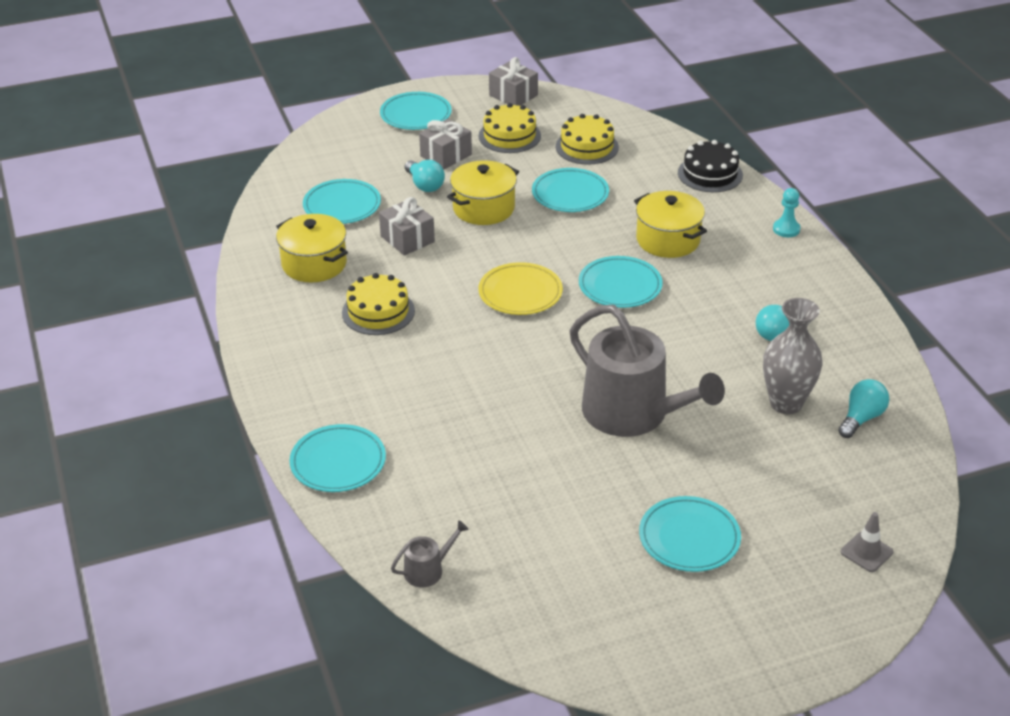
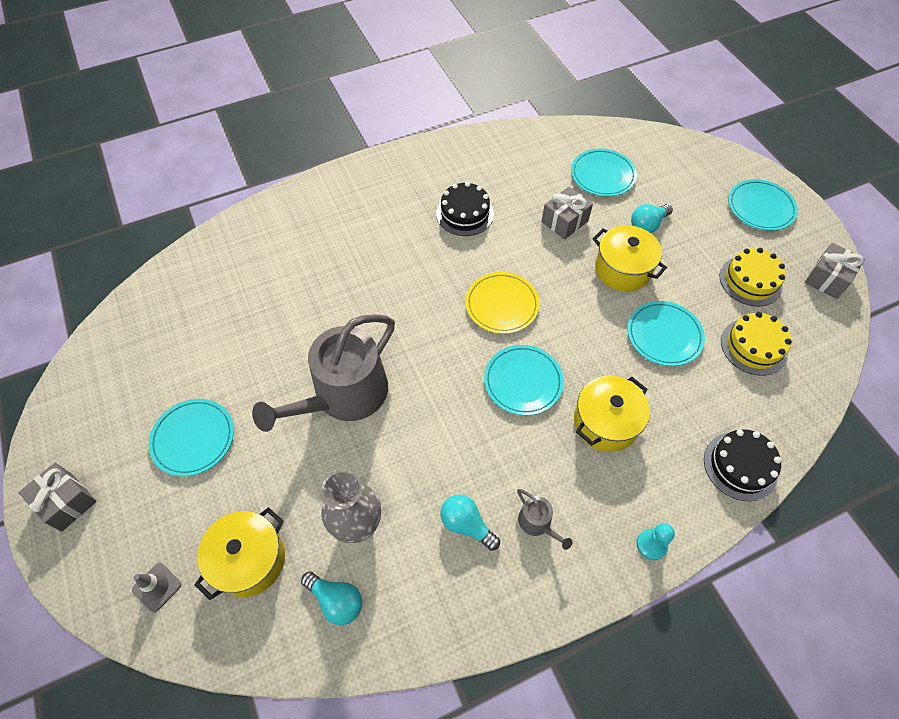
camera: 85 degrees right, 20 degrees up
(314, 264) = (520, 169): yellow pot -> yellow pot (249, 560)
(338, 462) = (294, 211): turquoise plate -> none
(378, 312) = (464, 213): yellow cake -> black cake
(428, 570) = (184, 271): grey watering can -> grey watering can (537, 523)
(446, 155) = (700, 235): grey gift -> grey gift (66, 502)

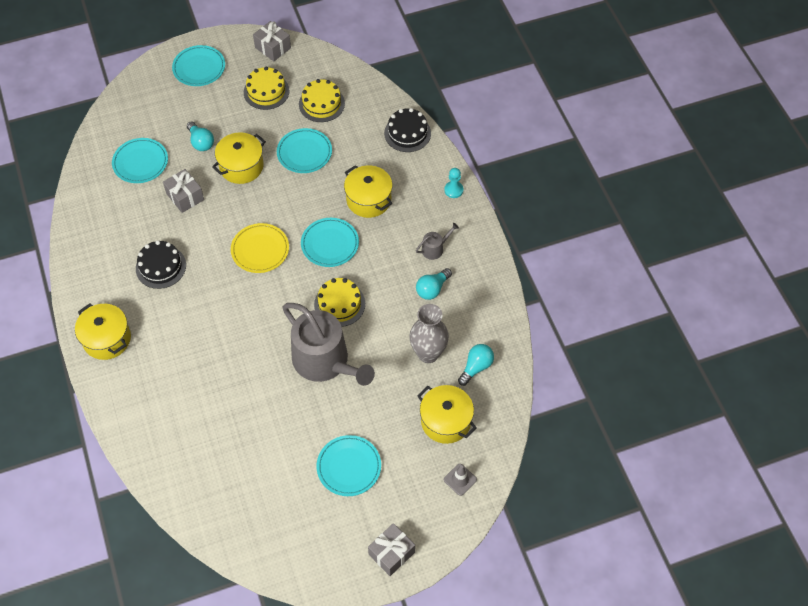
camera: 85 degrees left, 0 degrees up
(369, 183) = (107, 339): none -> yellow pot
(430, 403) = (339, 304): none -> yellow cake

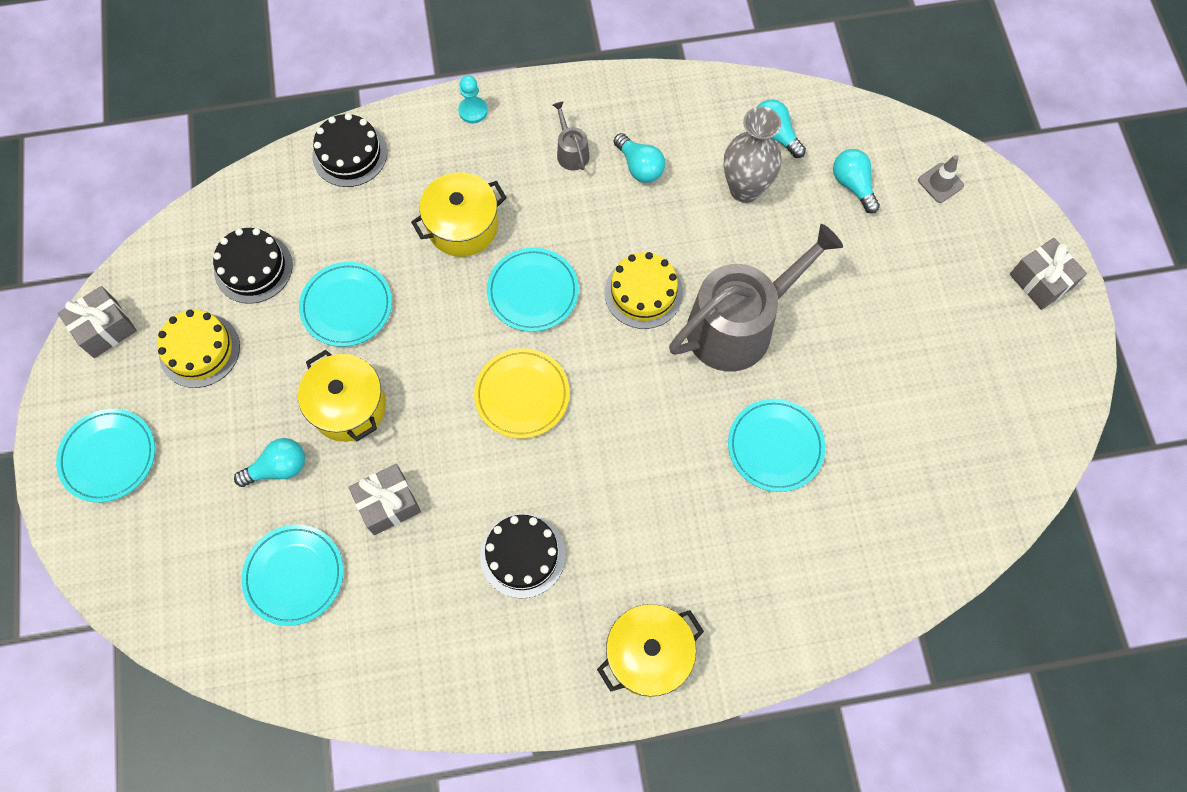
camera: 80 degrees left, 10 degrees up
(321, 104) = (253, 268): yellow cake -> black cake
(349, 467) = (911, 316): turquoise plate -> turquoise plate (775, 446)
(445, 421) = (853, 185): yellow pot -> turquoise light bulb

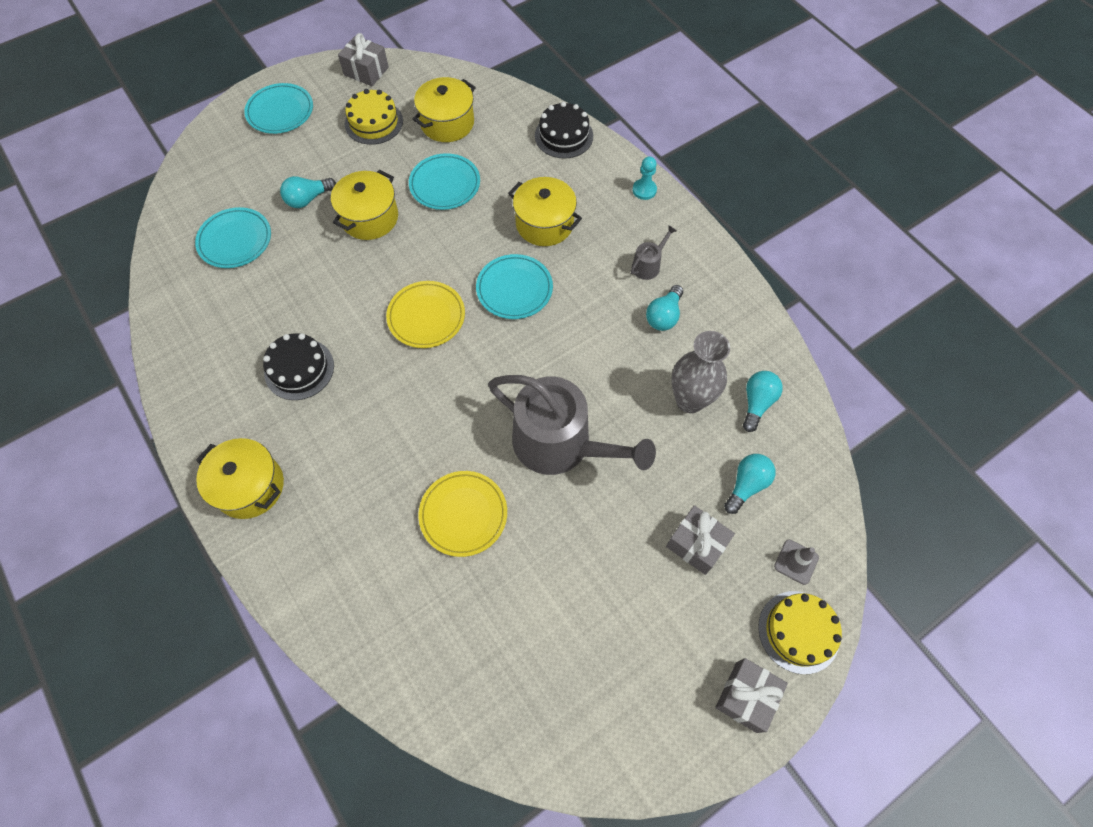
camera: 65 degrees right, 5 degrees down
(253, 268) = (447, 123): black cake -> yellow pot
(278, 468) = (308, 199): turquoise light bulb -> turquoise light bulb turned 105 degrees clockwise
(388, 504) = (307, 271): grey gift -> grey gift (696, 544)
(643, 292) = (553, 363): yellow cake -> yellow cake (798, 631)
(775, 446) = (463, 514): turquoise plate -> yellow plate

